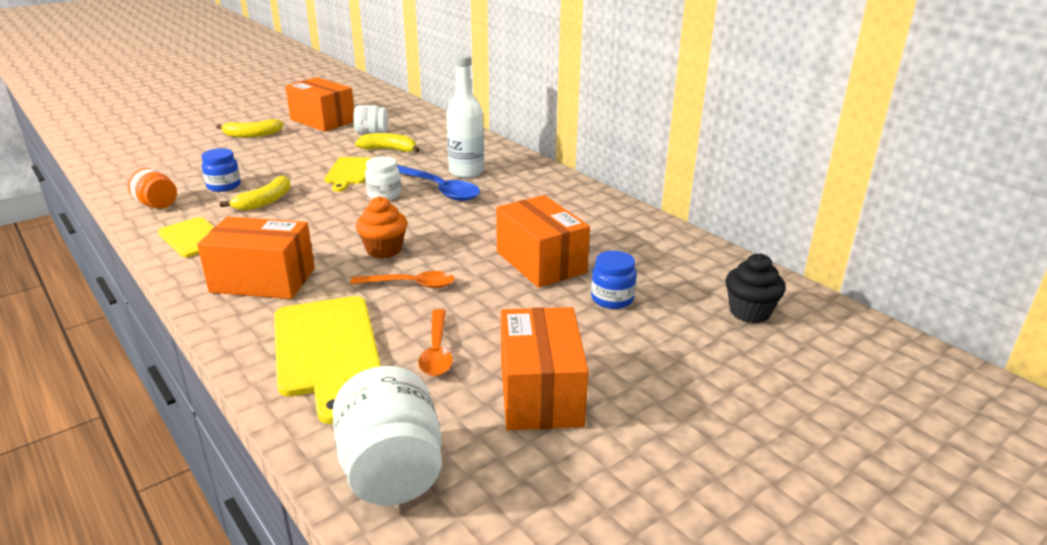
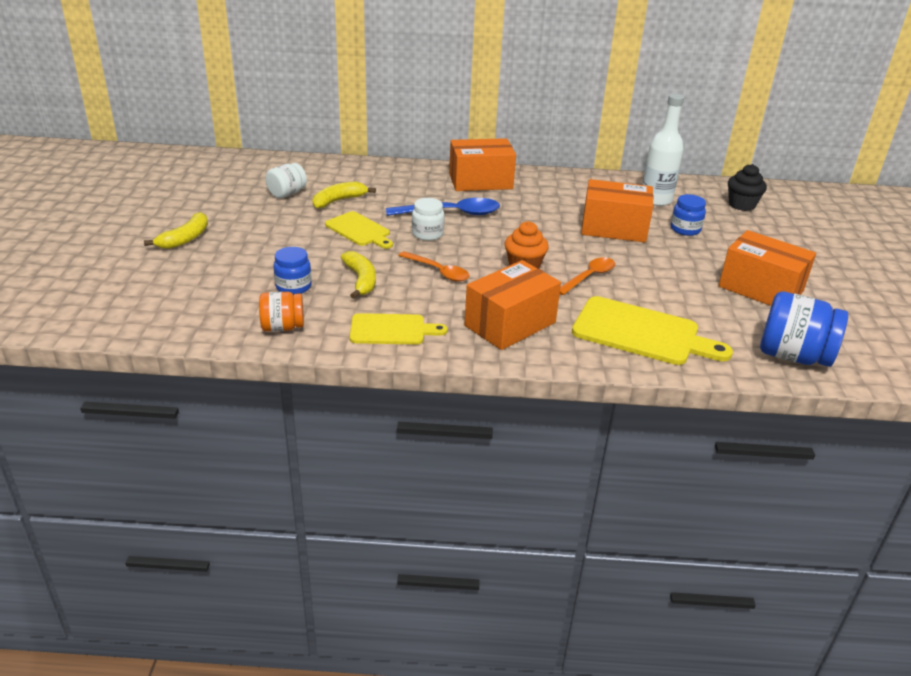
camera: 50 degrees left, 5 degrees up
(323, 120) = (212, 200): orange box -> orange box (480, 181)
(391, 470) = (793, 356): white jar -> blue jar
(437, 351) = (684, 300): orange spoon -> orange spoon (438, 271)
(466, 172) = (435, 193): white bottle -> white bottle (656, 200)

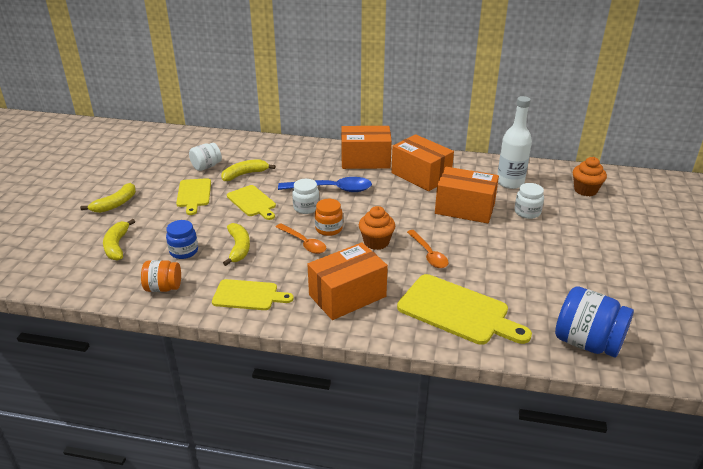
camera: 10 degrees right, 0 degrees up
(205, 284) = (117, 246): none -> yellow banana
(283, 224) = (194, 194): none -> yellow cutting board
(463, 255) = (329, 229): none -> orange jar
(589, 277) = (428, 254): orange spoon -> orange spoon turned 105 degrees clockwise
(685, 229) = (527, 212): blue jar -> white jar
(741, 205) = (585, 190): black cupcake -> orange cupcake
(760, 289) = (577, 274): orange box -> orange box (421, 176)

